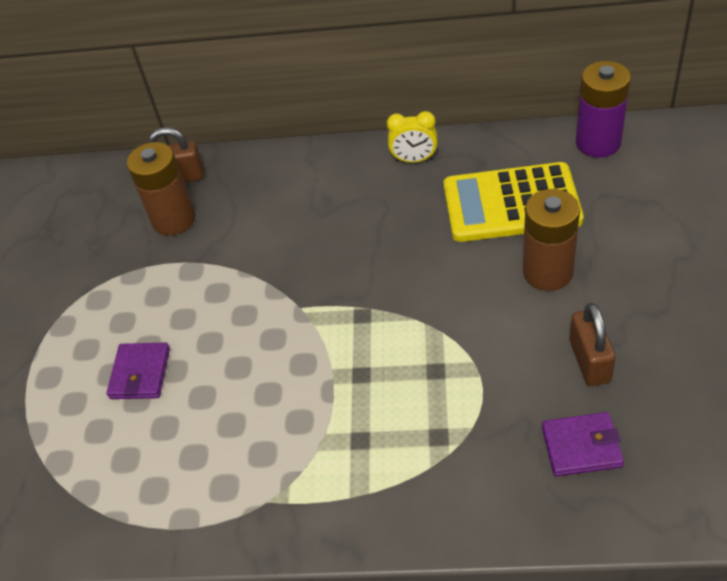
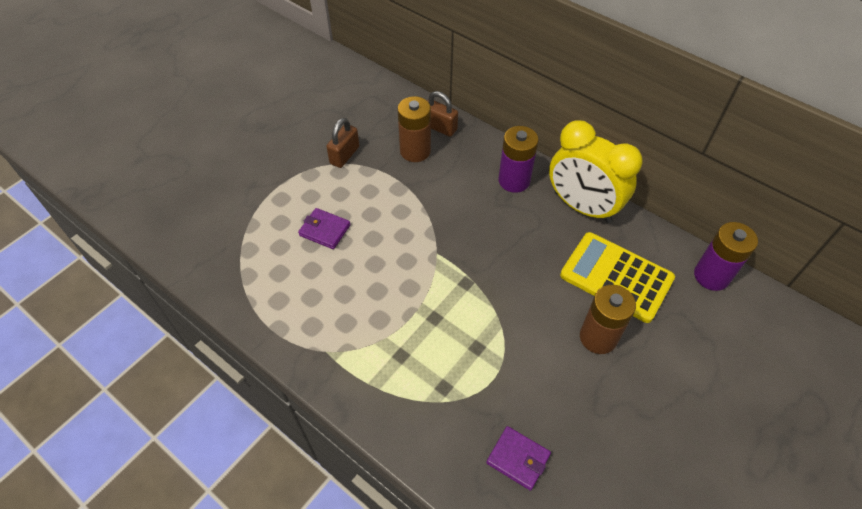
camera: 30 degrees right, 5 degrees up
(140, 373) = (325, 230): purple wallet -> purple wallet turned 75 degrees clockwise
(317, 179) = (514, 180): none -> purple battery
(414, 160) = (582, 207): yellow clock -> yellow clock, size x2.22
(589, 361) = (571, 412): brown padlock -> brown padlock (344, 155)

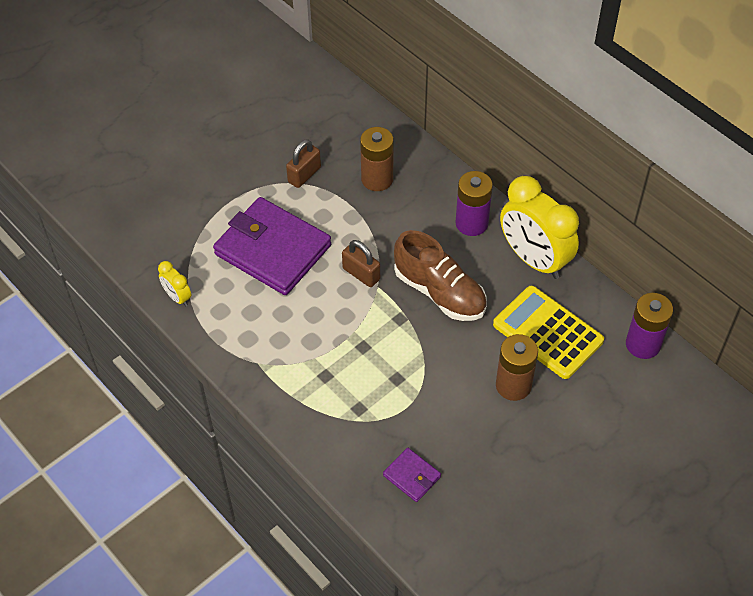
camera: 10 degrees right, 0 degrees up
(231, 292) = (177, 297): none -> yellow clock
(325, 230) = (273, 250): purple wallet -> purple wallet, size x2.28
(439, 127) = (407, 156): brown padlock -> brown padlock (361, 274)
(499, 251) = (439, 292): none -> brown shoe

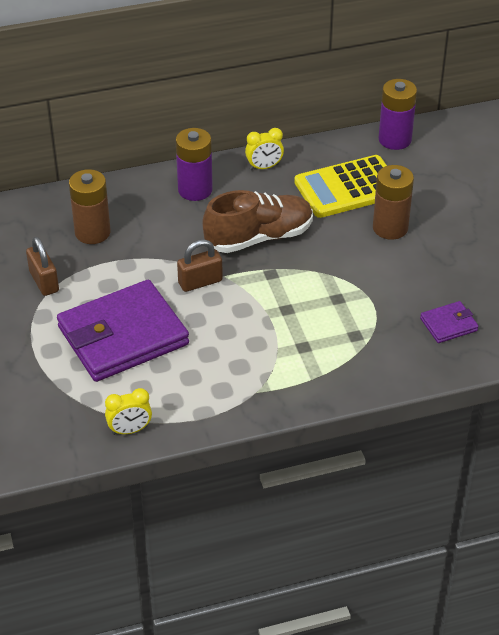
camera: 65 degrees left, 10 degrees down
(534, 259) = (264, 167): yellow clock -> yellow clock, size x0.45

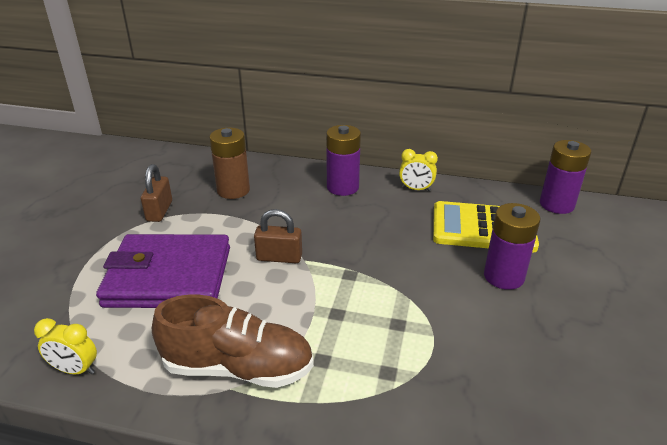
camera: 30 degrees right, 10 degrees down
(259, 237) = (365, 240): brown shoe -> brown shoe (238, 367)
(390, 228) = (503, 276): brown battery -> purple battery
(448, 324) = (511, 409): purple wallet -> none

